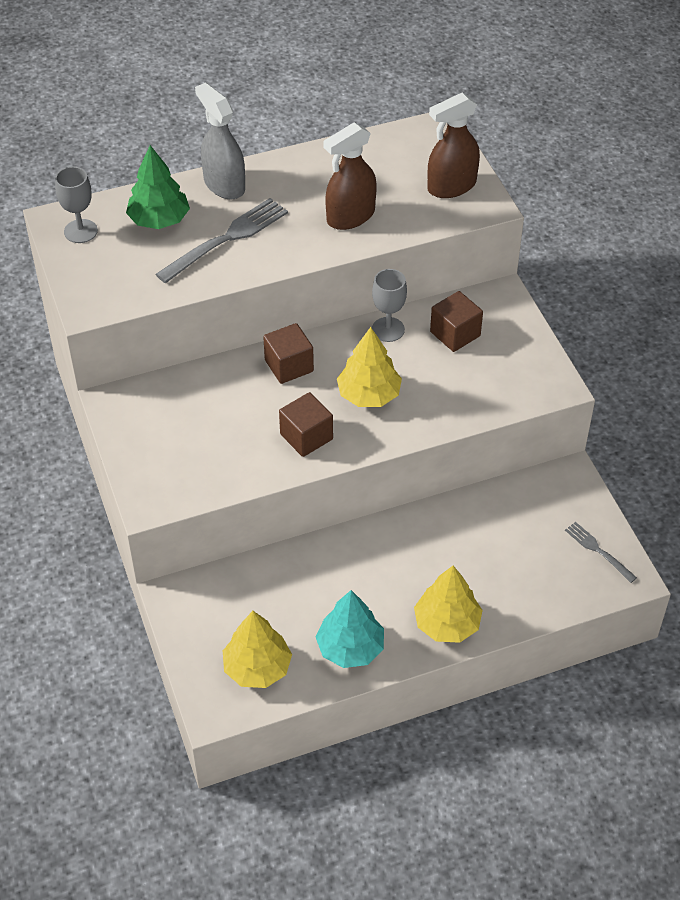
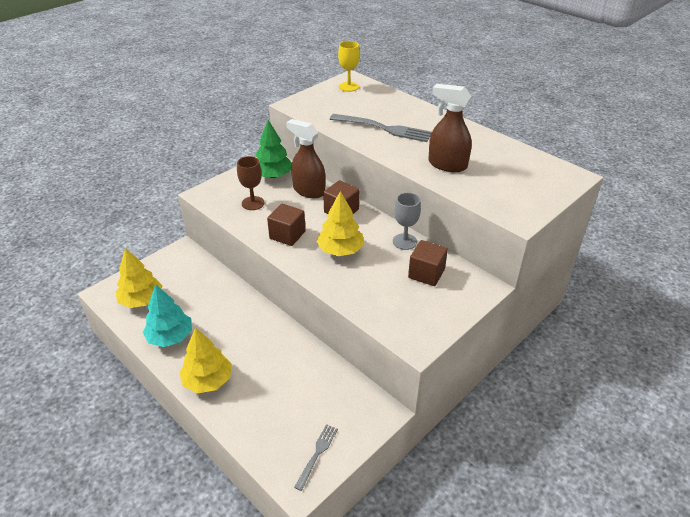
camera: 65 degrees right, 10 degrees down
(80, 231) = (348, 87): grey goblet -> yellow goblet
(159, 220) = (379, 105): green tree -> green tree (273, 175)
(211, 453) = (253, 203): none -> brown goblet
(224, 185) = (428, 115): grey spray bottle -> none
(451, 186) = (521, 197): brown spray bottle -> brown spray bottle (308, 191)

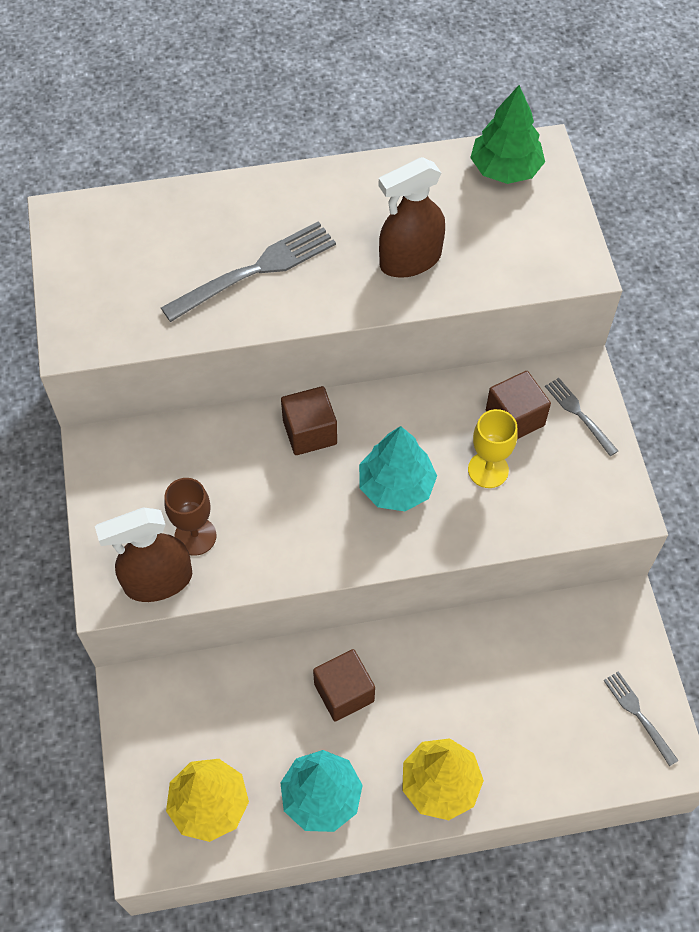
camera: 55 degrees left, 20 degrees up
(273, 175) = (143, 469): green tree -> green tree (505, 169)
(287, 235) = (311, 532): brown cube -> brown cube (344, 692)
(308, 191) = (225, 444): brown spray bottle -> brown spray bottle (157, 581)
(340, 250) = (396, 486): yellow tree -> turquoise tree
(348, 87) = (87, 235): yellow goblet -> yellow goblet (488, 470)
(404, 241) = (436, 400): grey goblet -> none
(457, 297) = (579, 414): none -> grey fork

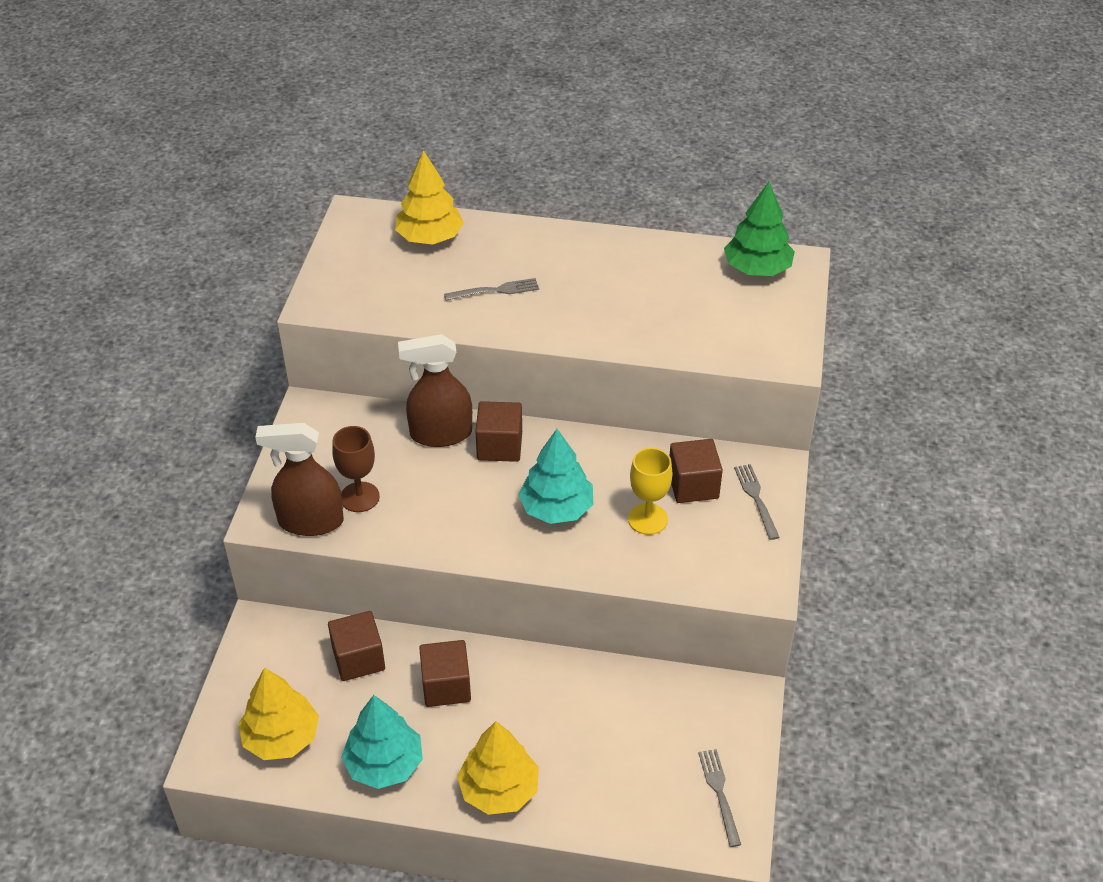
camera: 20 degrees right, 15 degrees down
(157, 223) = (430, 237): none -> yellow tree
(246, 692) = (358, 659): none -> brown cube
(255, 270) = (495, 290): grey fork -> grey fork, size x0.55
(410, 260) = (635, 315): brown spray bottle -> brown spray bottle (440, 434)

